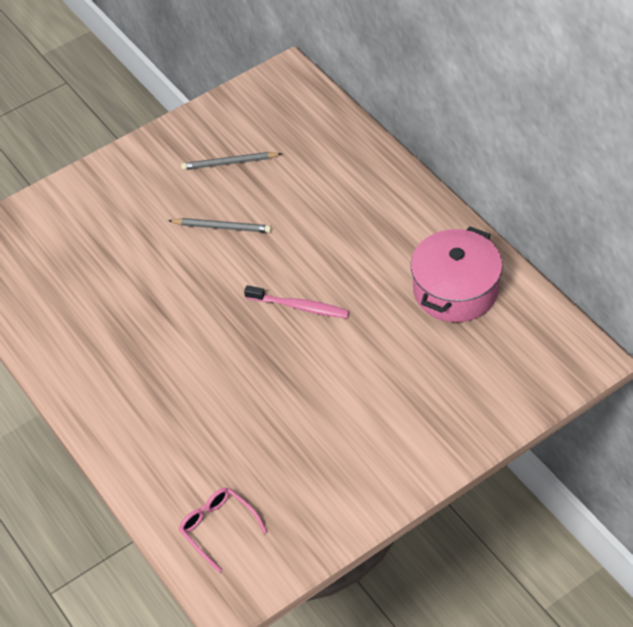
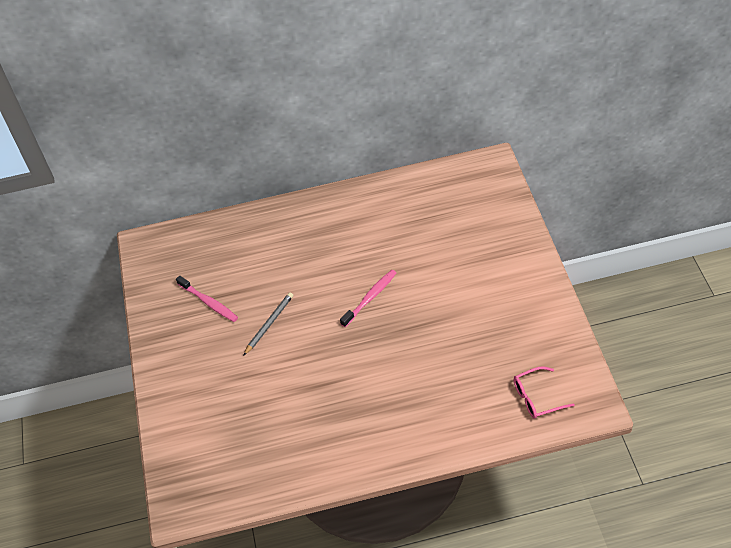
camera: 65 degrees left, 0 degrees up
(229, 163) = (209, 302): grey pencil -> pink toothbrush
(455, 290) = (403, 209): pink pot -> none

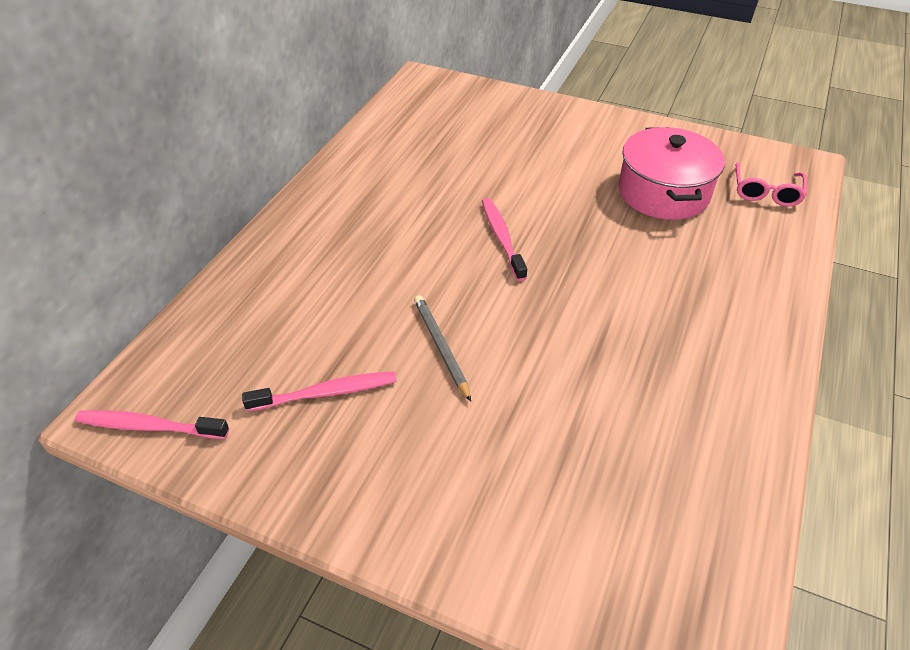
camera: 60 degrees left, 5 degrees down
(147, 260) = (149, 426): none -> pink toothbrush
(485, 346) = (663, 192): none -> pink pot

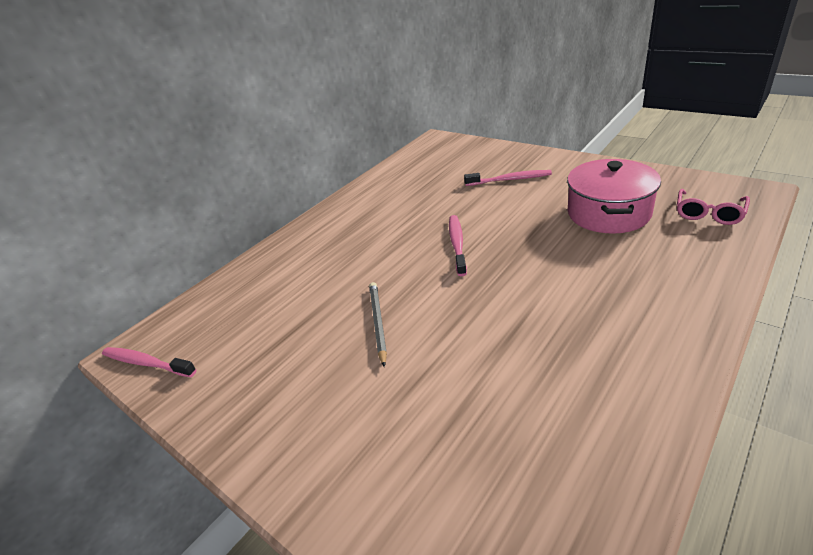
camera: 20 degrees right, 10 degrees down
(326, 393) = (277, 350): pink toothbrush -> pink toothbrush (510, 180)

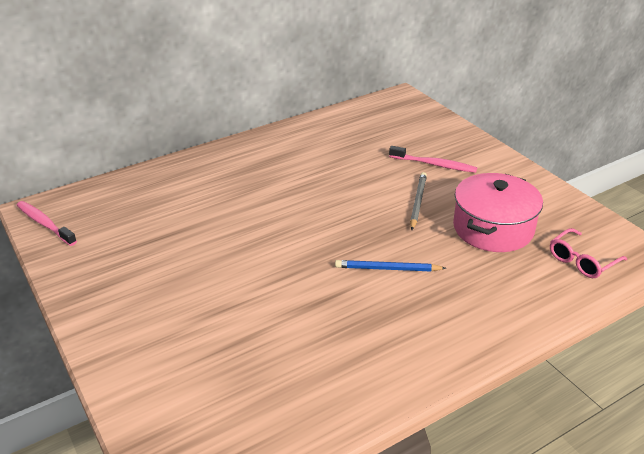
camera: 15 degrees right, 0 degrees up
(378, 323) = (229, 254): grey pencil -> grey pencil (418, 202)
(457, 244) = (339, 210): pink toothbrush -> none
(548, 280) = (387, 268): none -> blue pencil

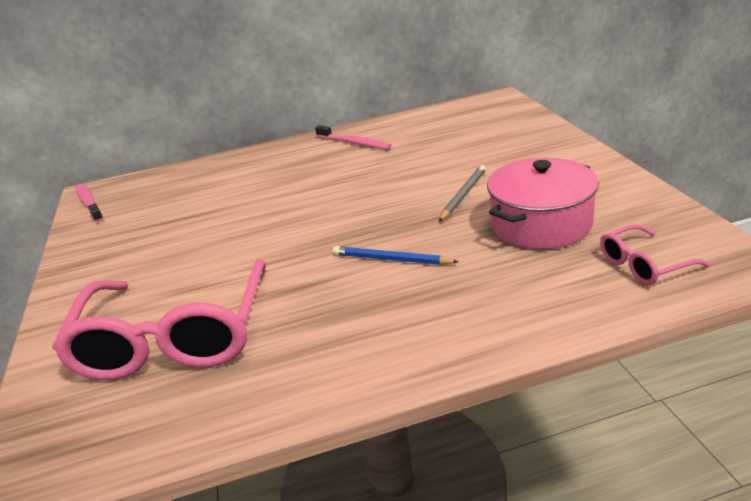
camera: 20 degrees right, 5 degrees down
(236, 359) = (174, 338): none -> pink glasses
(434, 164) = (503, 159): pink toothbrush -> pink toothbrush (354, 143)

